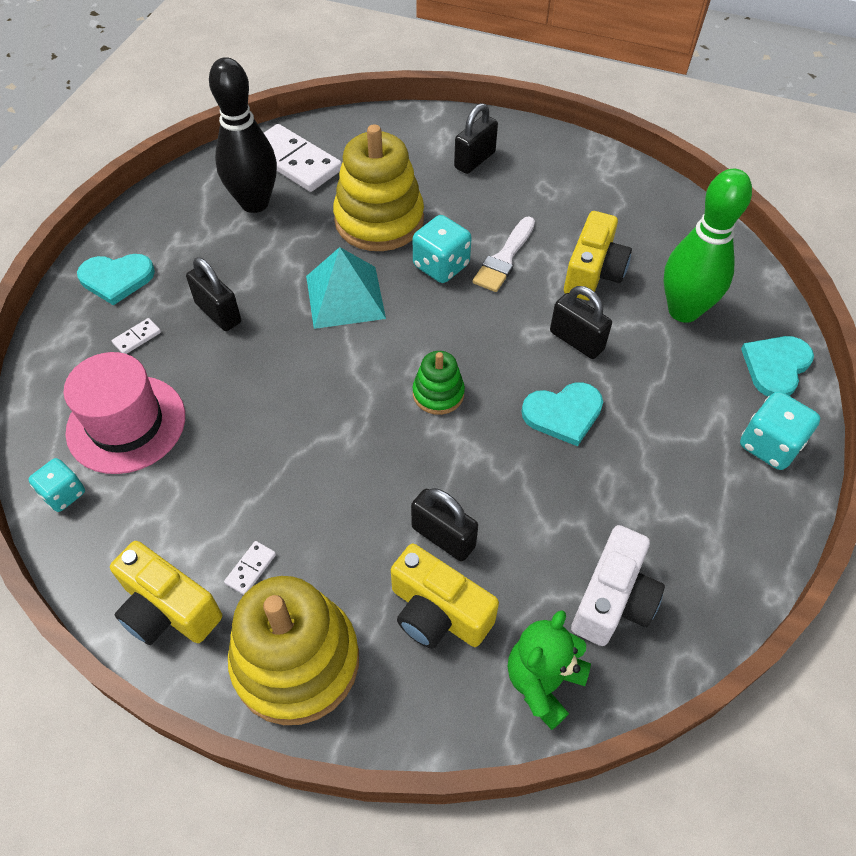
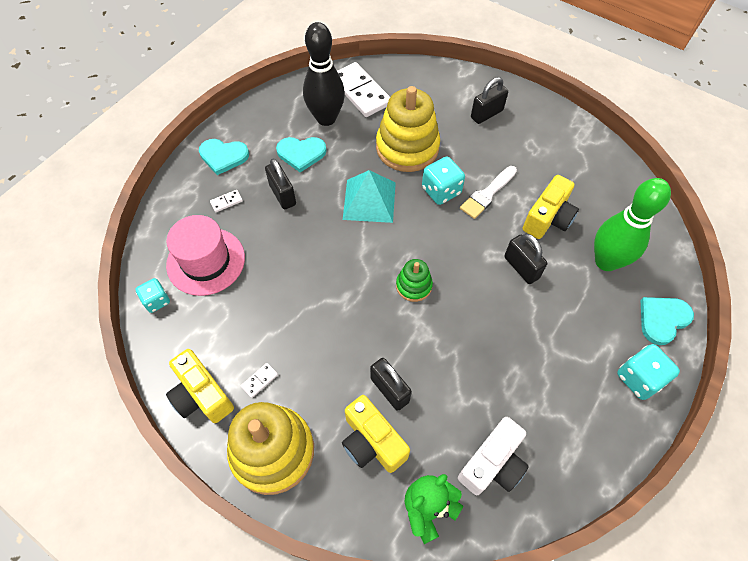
camera: 15 degrees right, 5 degrees up
(563, 414) = (496, 320): turquoise heart -> turquoise heart (301, 153)

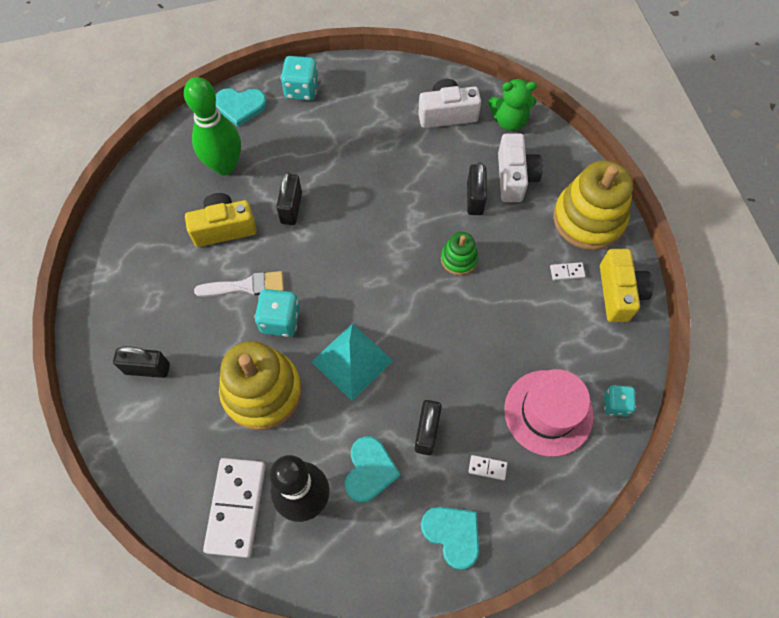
camera: 140 degrees left, 5 degrees up
(301, 153) = (369, 470): turquoise heart -> turquoise heart turned 60 degrees clockwise
(372, 442) = (514, 177): yellow camera -> white camera
(414, 286) = (388, 256): green stacking toy -> green stacking toy (459, 259)

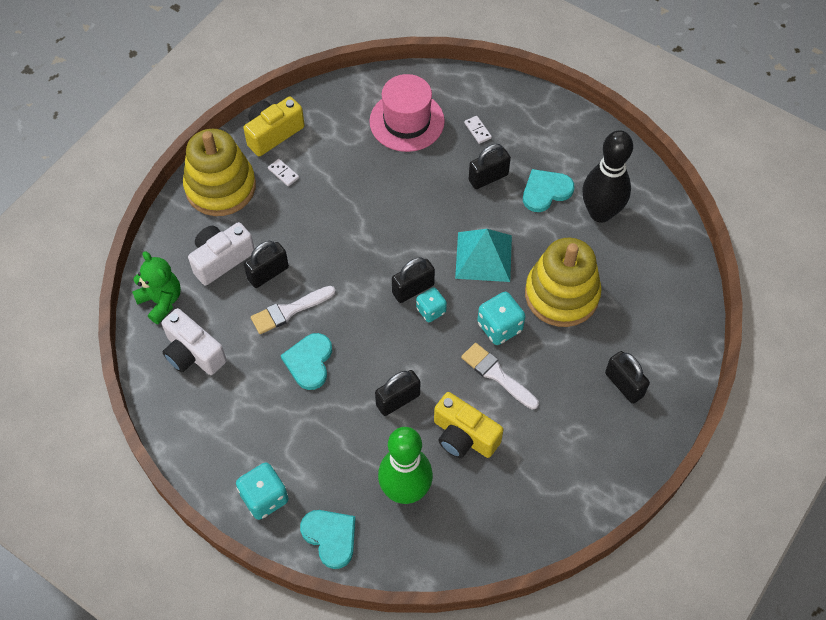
camera: 130 degrees left, 5 degrees down
(236, 507) = (647, 247): white domino -> none
(370, 285) = (413, 289): none -> black padlock
(428, 191) = (289, 311): none -> white brush
(452, 534) = (537, 122): turquoise heart -> turquoise heart (309, 362)
(459, 259) = (335, 247): green stacking toy -> none
(615, 404) = (365, 90): turquoise dice -> turquoise dice (431, 310)

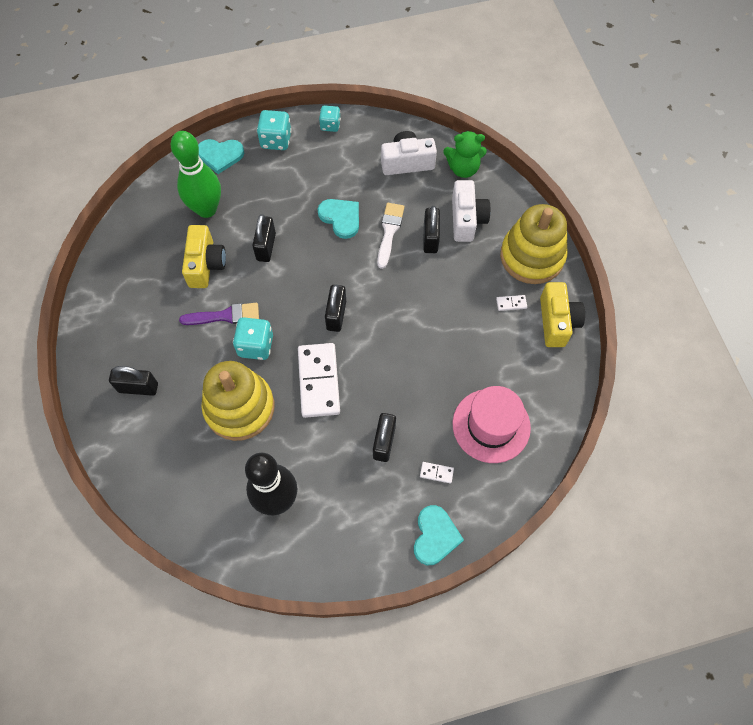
camera: 130 degrees right, 5 degrees up
(431, 310) = (309, 313): turquoise dice -> turquoise dice (330, 125)
(464, 436) = (205, 264): yellow camera -> yellow camera turned 105 degrees clockwise
(483, 256) = (319, 381): turquoise pyramid -> white domino
(496, 374) = (225, 316): white brush -> purple brush
(545, 191) = (333, 475): turquoise heart -> turquoise heart (435, 536)

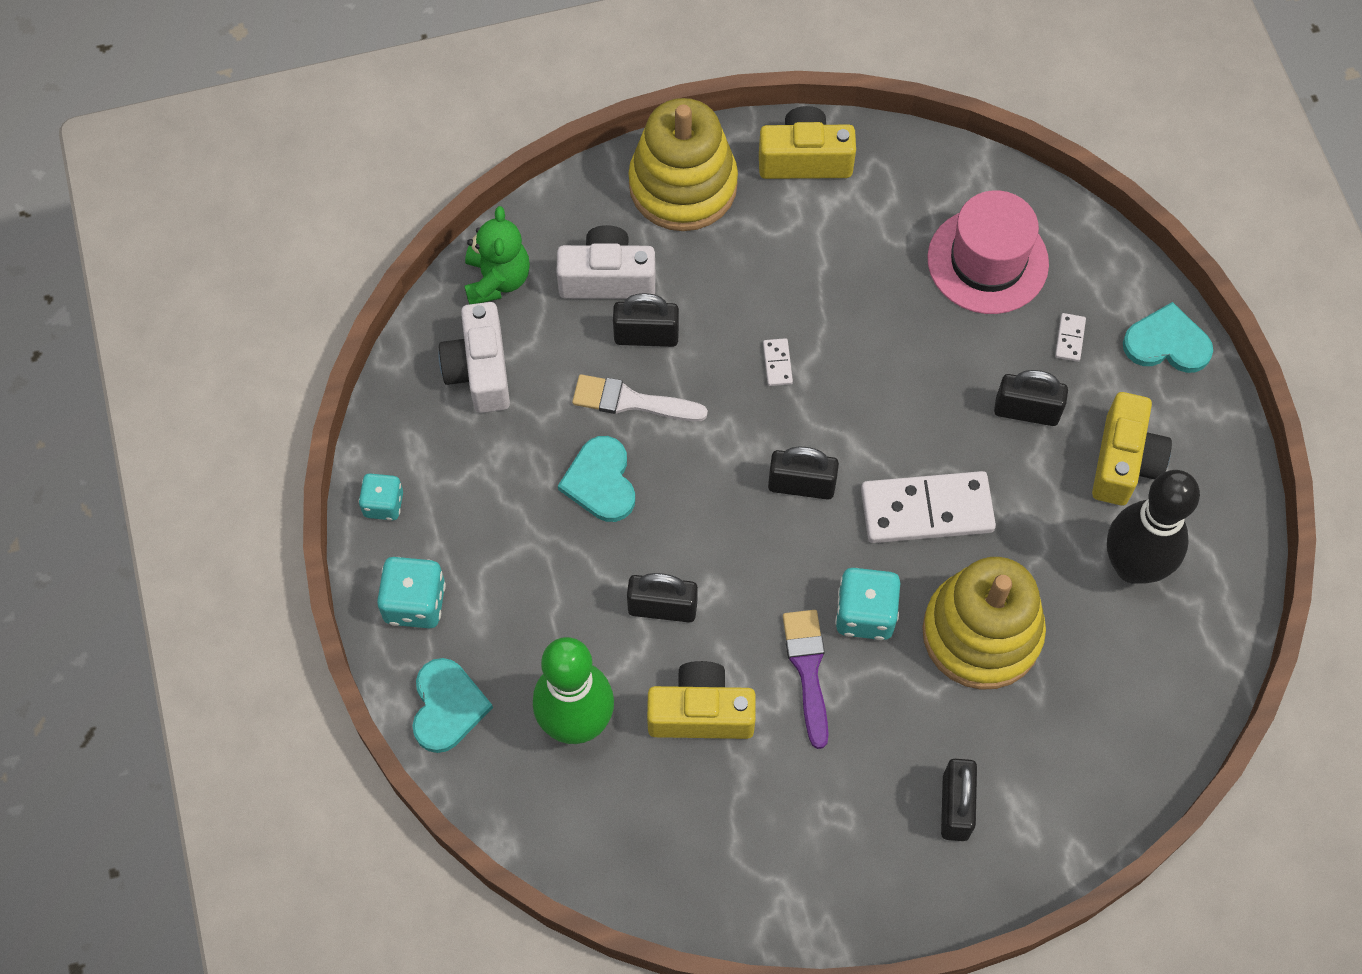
camera: 90 degrees left, 0 degrees up
(341, 218) = (600, 481): turquoise heart -> turquoise heart turned 60 degrees counterclockwise
(348, 500) = (1124, 462): none -> yellow camera
(511, 303) = (773, 221): white domino -> white domino (777, 363)

